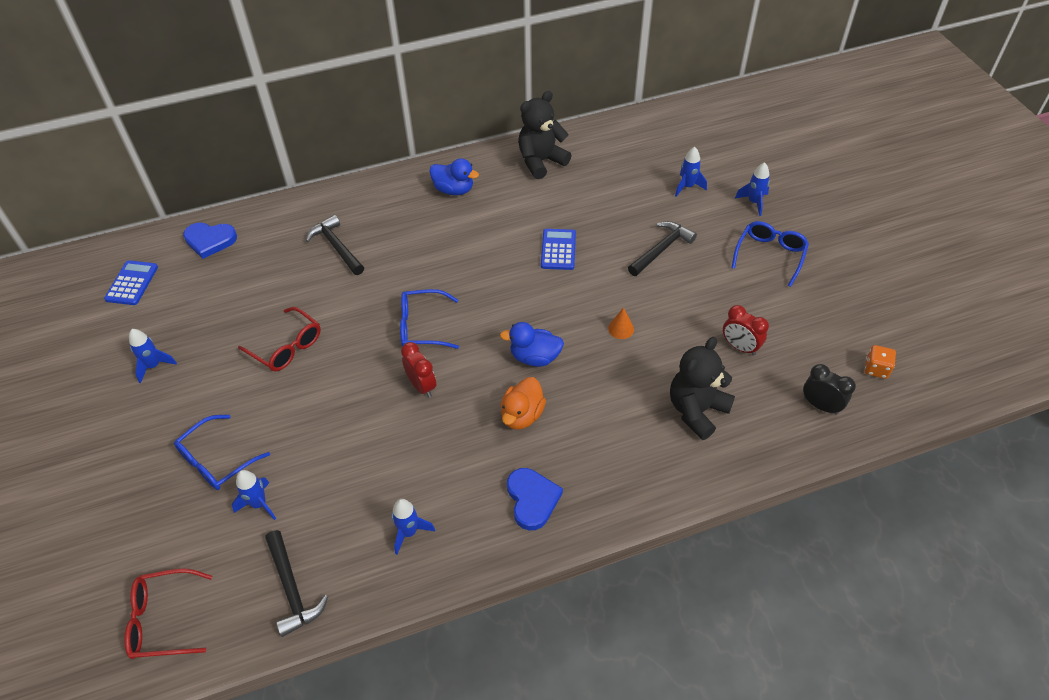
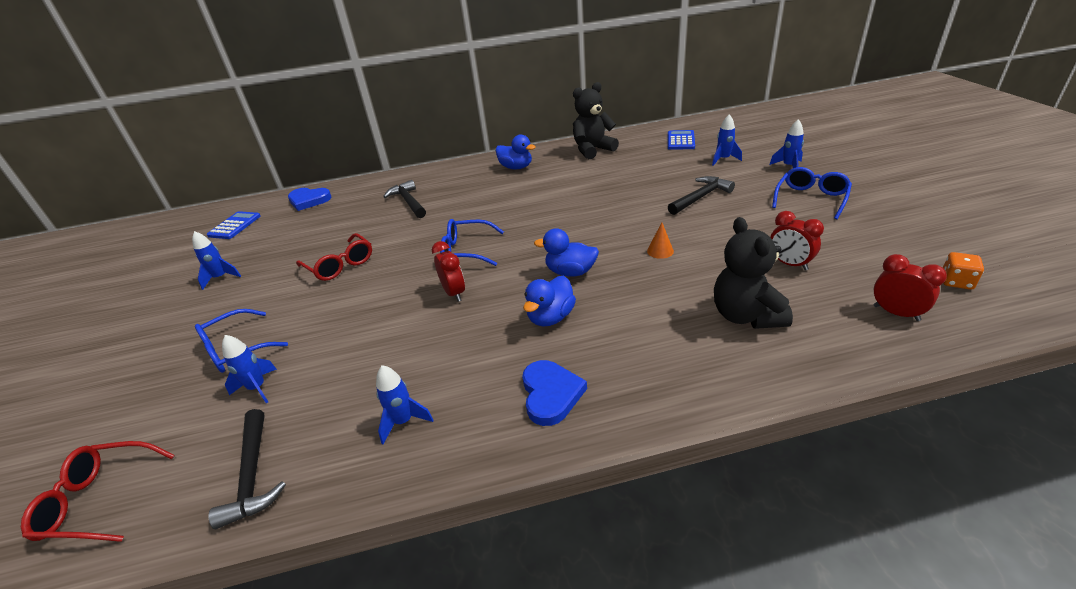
camera: 10 degrees right, 15 degrees down
(522, 415) = (550, 317): orange duck -> blue duck
(558, 250) = (602, 199): blue calculator -> blue calculator (680, 141)
(696, 410) = (745, 316): black teddy bear -> black teddy bear turned 60 degrees counterclockwise
(820, 405) = (896, 313): black clock -> red clock

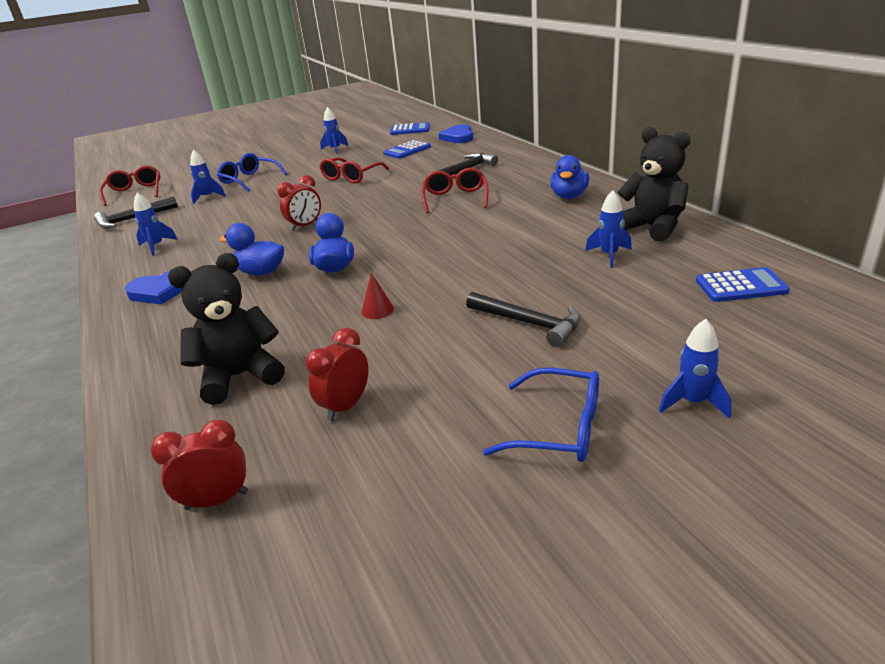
camera: 75 degrees right, 5 degrees down
(304, 229) = (407, 150): none -> blue calculator
(466, 250) = (375, 214): blue glasses -> none
(470, 210) = (455, 198): none -> red glasses
(660, 251) = (377, 310): orange cone -> red cone
(723, 159) = (683, 332): blue rocket -> blue rocket (609, 255)
(896, 313) = (217, 500): red clock -> red clock turned 135 degrees counterclockwise
(956, 282) = (284, 586): orange dice -> none

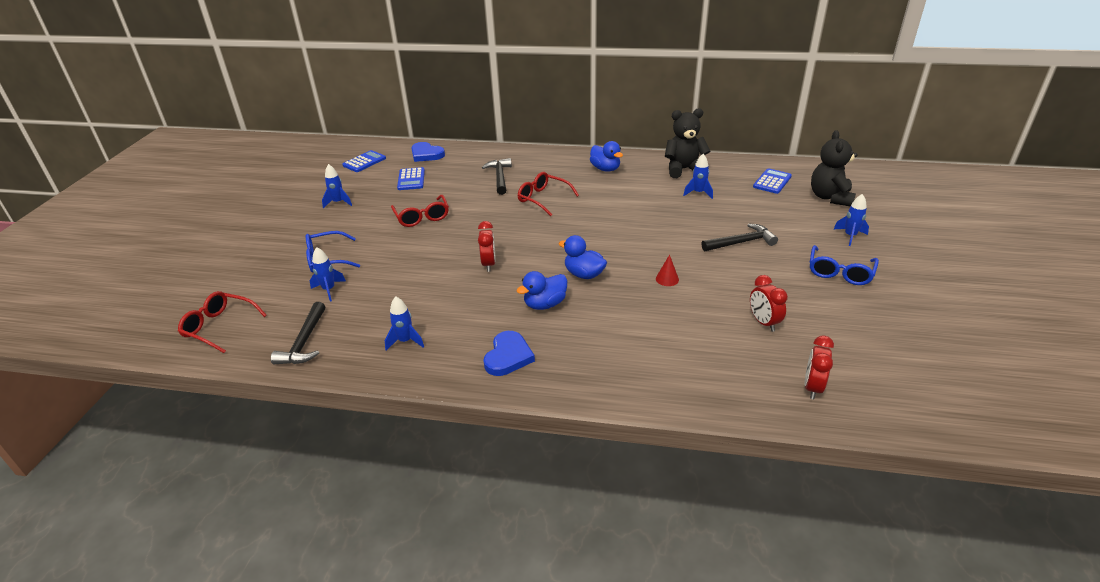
camera: 55 degrees left, 5 degrees up
(239, 376) = (690, 350): black teddy bear -> black teddy bear (830, 197)
(559, 428) = (840, 272): blue glasses -> blue glasses turned 150 degrees clockwise

